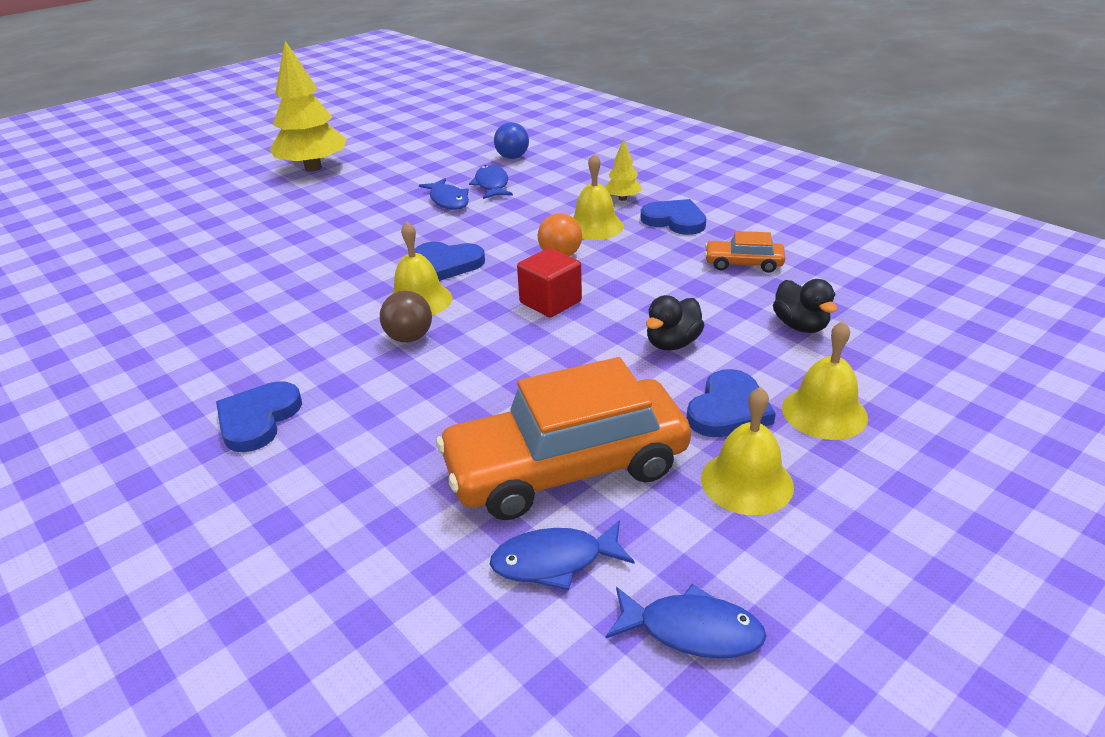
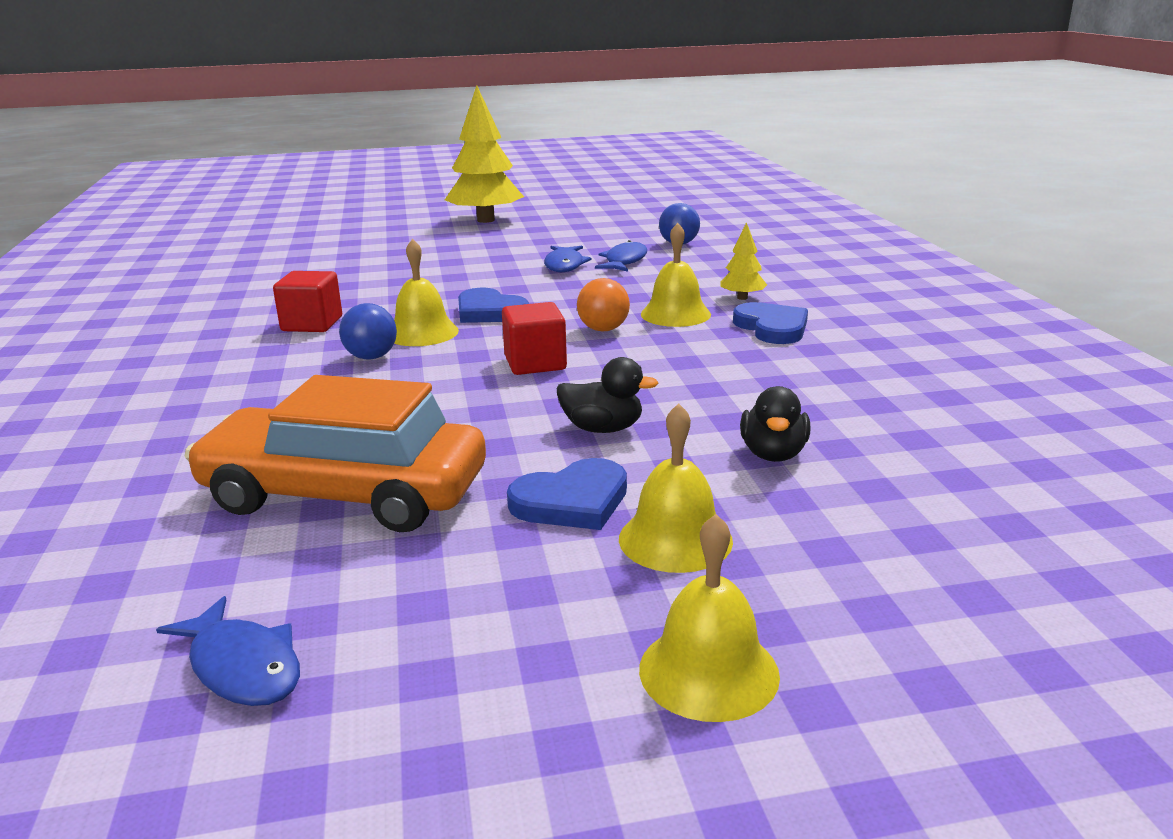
camera: 30 degrees right, 10 degrees down
(258, 419) = (176, 380): blue heart -> none
(305, 321) = (312, 324): none -> red cube
(409, 338) = (371, 357): brown ball -> blue ball
(555, 561) = (221, 560): blue fish -> none
(672, 343) = (603, 428): black duck -> black duck turned 150 degrees counterclockwise
(743, 264) = (793, 382): orange car -> none
(747, 482) = (491, 568): yellow bell -> yellow bell (708, 671)

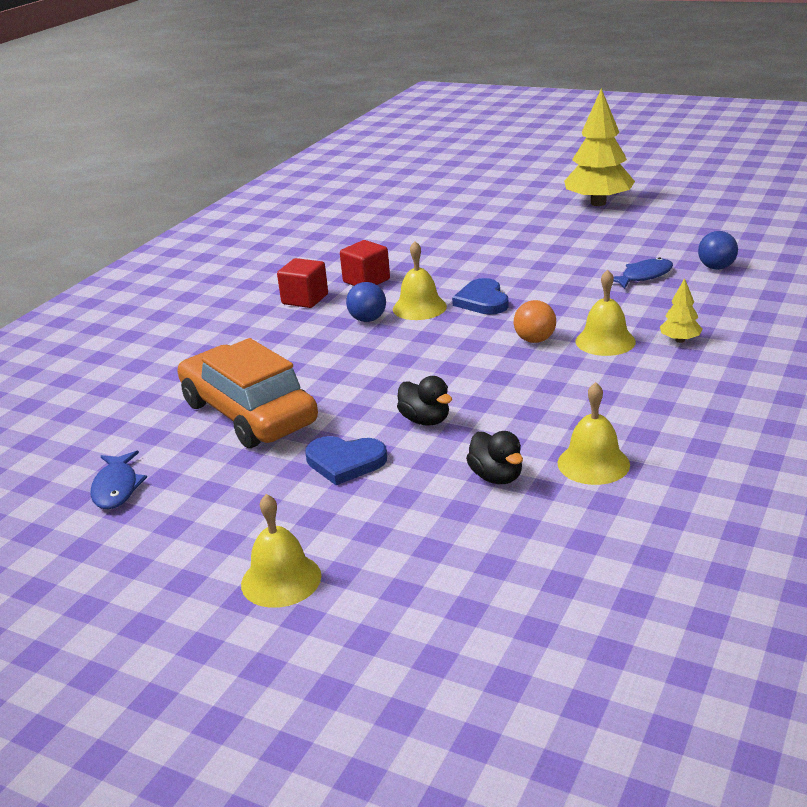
camera: 40 degrees right, 5 degrees up
(535, 363) = (453, 356): red cube -> red cube (305, 299)
(564, 265) = (592, 268): blue fish -> none
(675, 539) = (363, 507): yellow bell -> yellow bell (593, 463)
(772, 327) = (657, 376): blue heart -> none
(773, 454) = (496, 477): black duck -> black duck turned 75 degrees counterclockwise

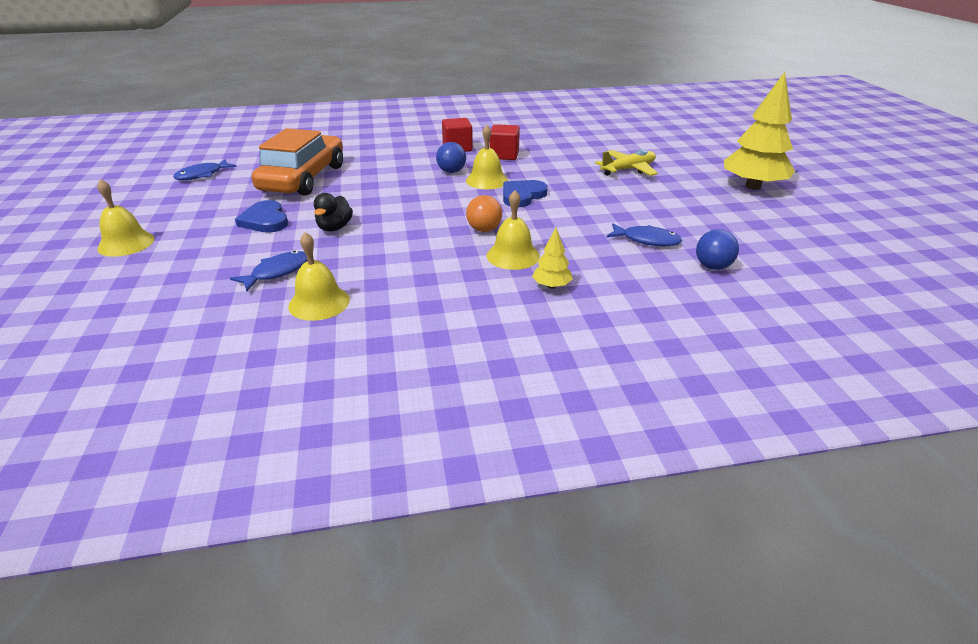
camera: 50 degrees right, 5 degrees up
(493, 237) = (628, 170): none -> yellow plane
(496, 477) = (277, 272): black duck -> blue fish

